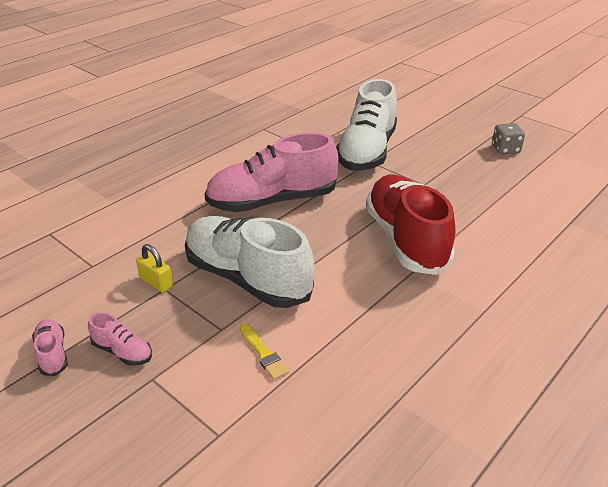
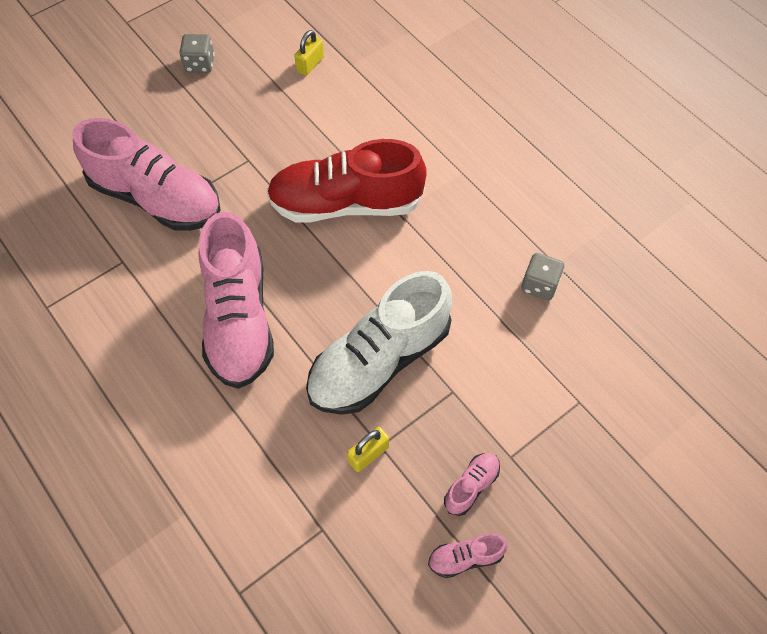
camera: 80 degrees left, 25 degrees up
(263, 353) = (490, 357): yellow brush -> none
(363, 388) = (539, 285): none -> grey dice
(366, 152) = (157, 198): white shoe -> pink shoe
(550, 200) = (310, 64): none -> yellow padlock

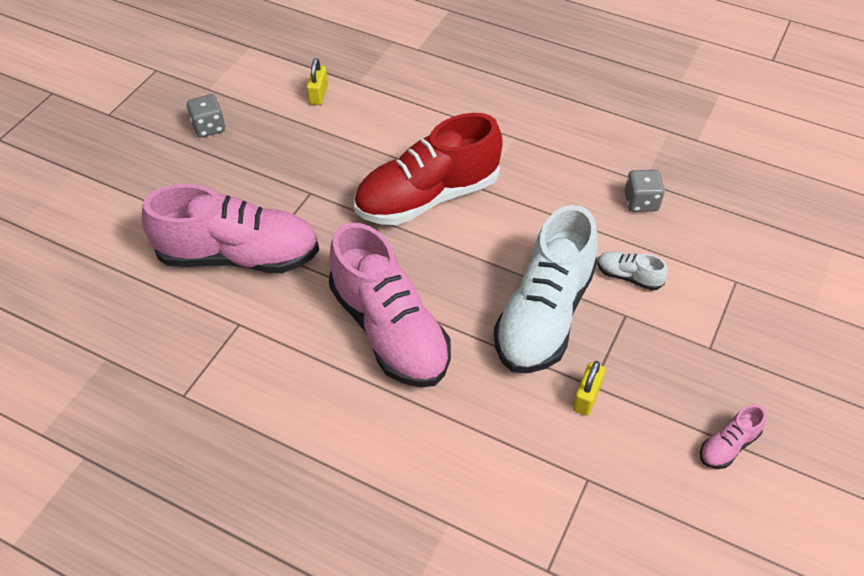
camera: 25 degrees left, 10 degrees down
(471, 486) = (693, 385): pink shoe -> none
(479, 355) = (628, 276): none -> white shoe

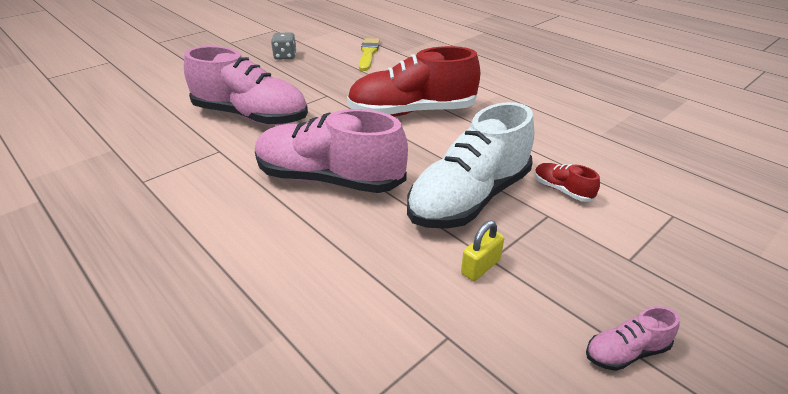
camera: 20 degrees right, 15 degrees down
(318, 94) = (368, 54): yellow padlock -> yellow brush
(390, 330) = (329, 179): pink shoe -> pink shoe turned 120 degrees clockwise
(628, 276) = (562, 190): white shoe -> red shoe
(641, 202) = (593, 146): grey dice -> none

